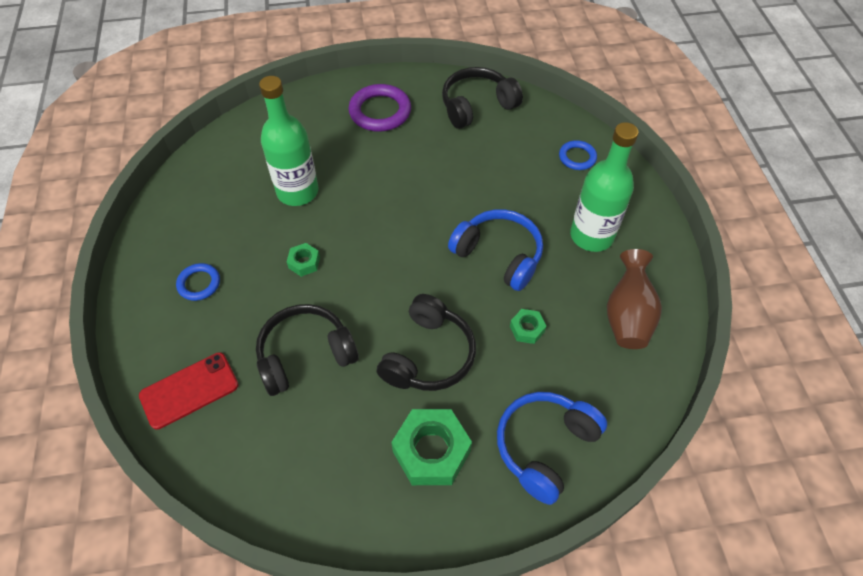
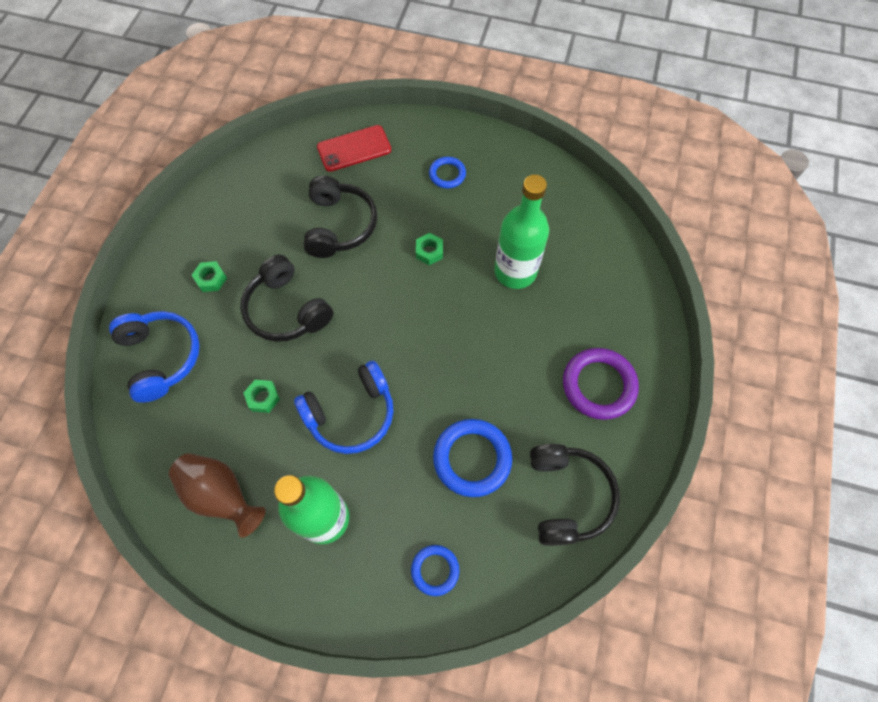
camera: 115 degrees right, 10 degrees up
(189, 390) = (354, 149): red phone -> red phone turned 75 degrees clockwise
(431, 451) = (211, 279): green nut -> green nut, size x0.50
(484, 164) = (472, 458): none -> blue ring

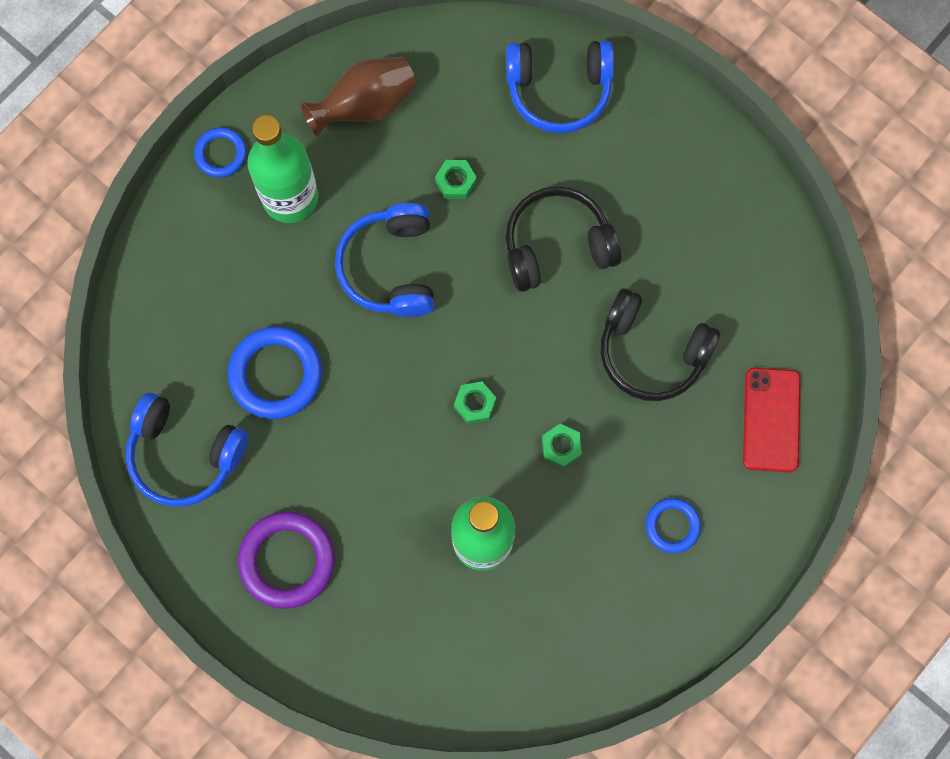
camera: 115 degrees right, 10 degrees up
(211, 279) = (641, 173): green nut -> green nut (475, 404)
(435, 570) = (183, 284): blue ring -> blue ring (221, 154)
(567, 496) = (185, 455): black headphones -> blue headphones

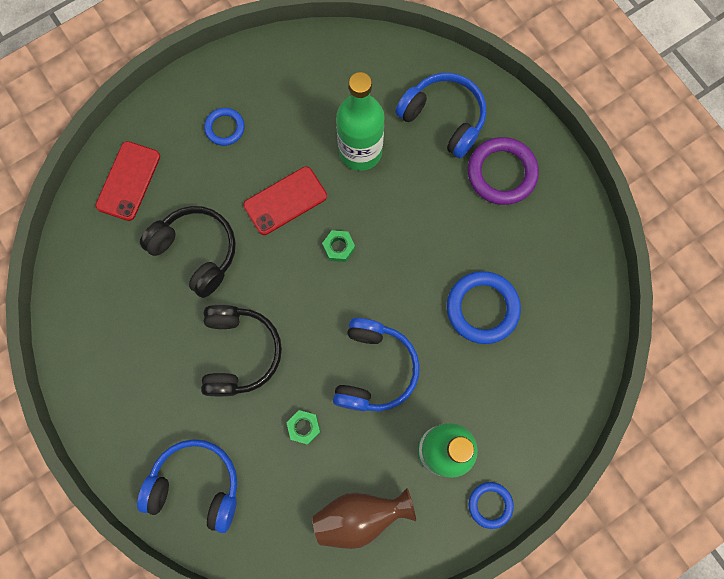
camera: 165 degrees left, 0 degrees up
(185, 455) = (562, 266): blue headphones -> blue headphones (443, 118)
(557, 245) = (240, 352): black headphones -> black headphones turned 90 degrees counterclockwise
(561, 447) = (285, 201): green nut -> red phone

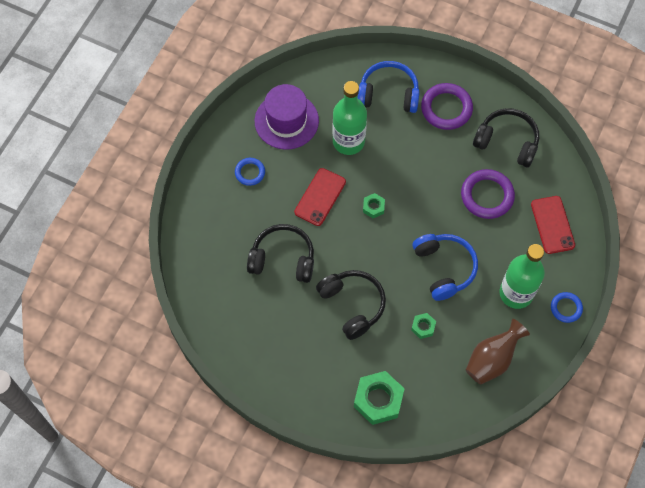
camera: 30 degrees left, 10 degrees down
(128, 181) = (207, 239): red phone -> red phone (552, 225)
(196, 485) = (378, 400): blue headphones -> green nut
(305, 88) = (286, 121): none -> purple hat
(482, 308) = (487, 196): blue ring -> purple ring
(549, 254) = (507, 142): none -> black headphones

